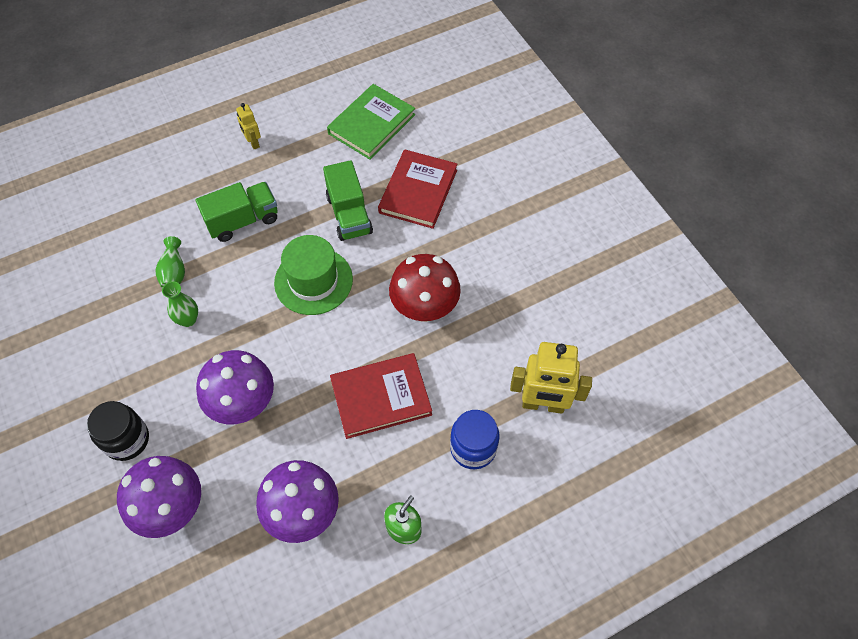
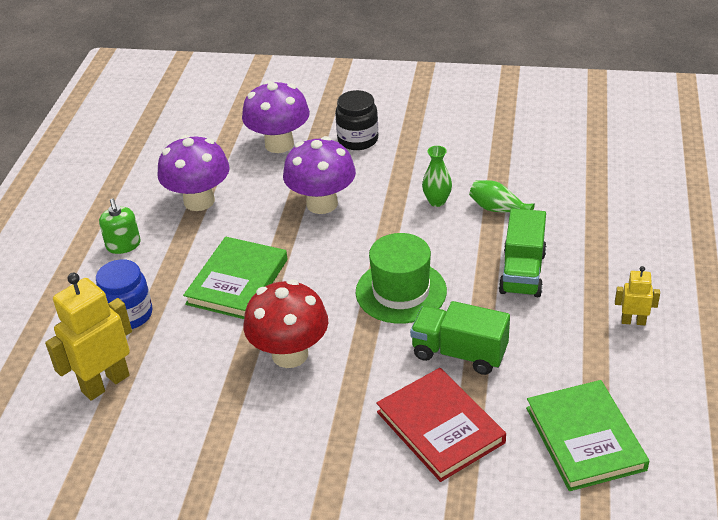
camera: 130 degrees right, 20 degrees down
(381, 397) = (237, 282): red book -> green book

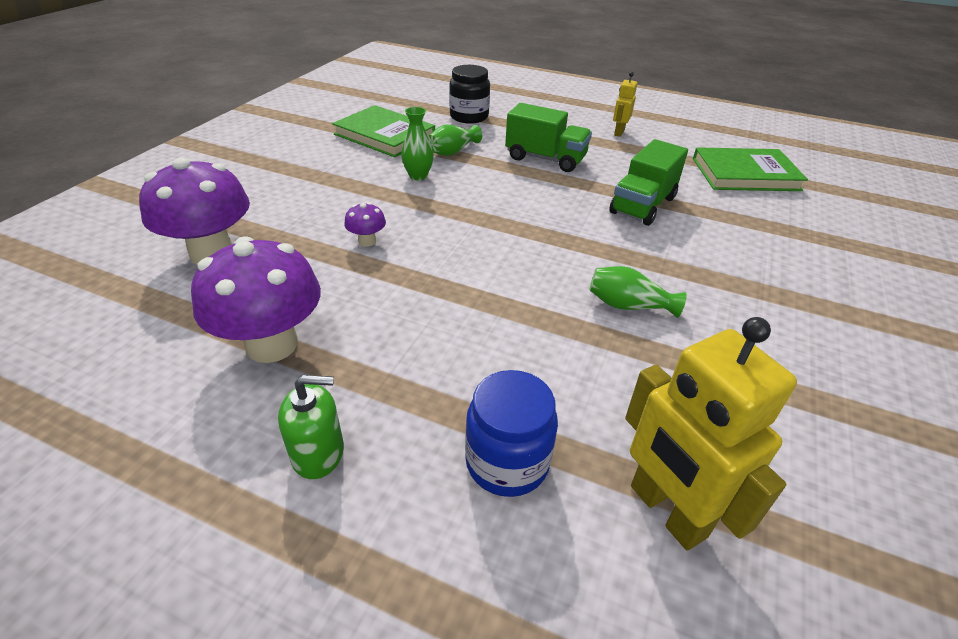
camera: 80 degrees left, 0 degrees up
(237, 282) = (479, 330): green book -> green book (384, 135)
(290, 354) = (628, 306): red mushroom -> green vase
(322, 204) = (367, 241): purple mushroom -> purple mushroom, size x0.44
(358, 140) = (267, 199): black jar -> black jar (469, 117)
(401, 291) = (546, 219): green hat -> none
(440, 427) = (739, 232): red book -> none

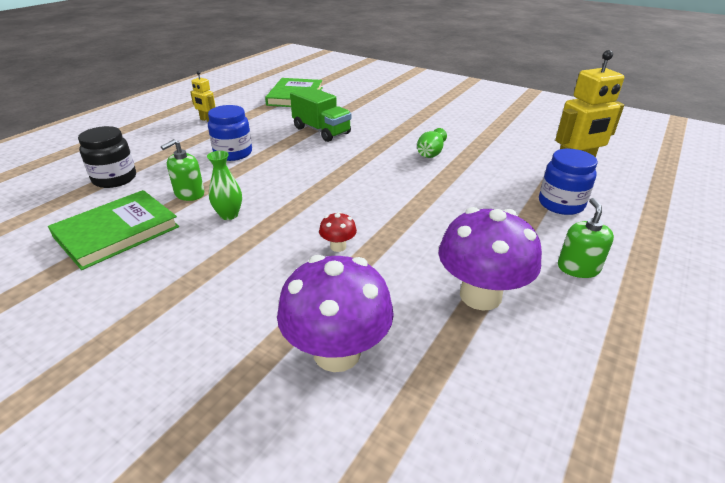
camera: 80 degrees left, 5 degrees down
(367, 241) = (338, 246): purple mushroom -> red mushroom
(452, 152) = (189, 194): green vase -> green soap dispenser
(545, 159) = (233, 153): green truck -> blue jar

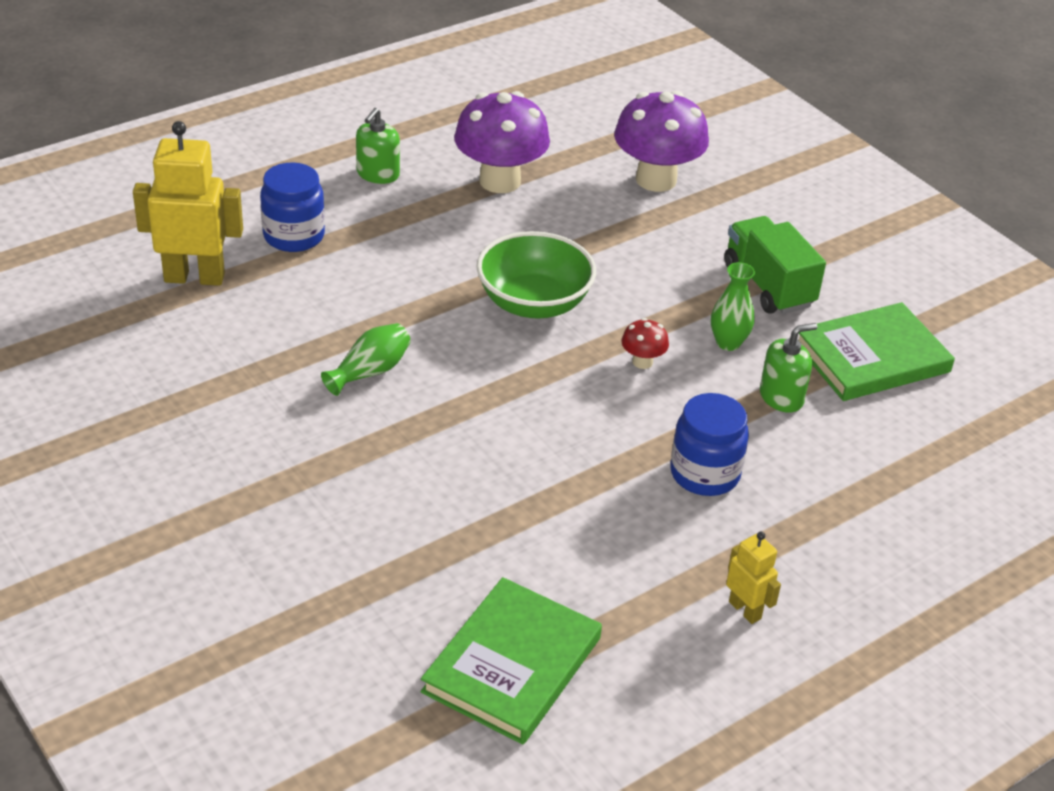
camera: 160 degrees left, 5 degrees up
(114, 179) = (901, 465): black jar -> none
(321, 131) = (519, 493): green truck -> green truck (768, 285)
(338, 246) = (608, 263): red mushroom -> red mushroom (642, 362)
(373, 205) = (533, 303): none -> green bowl

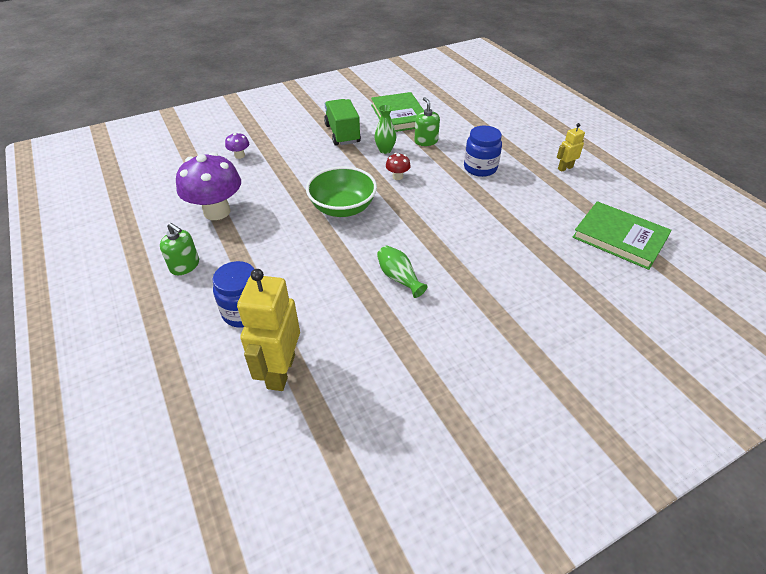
camera: 80 degrees left, 5 degrees up
(656, 180) = (239, 155): purple mushroom -> purple mushroom, size x0.44
(768, 285) = (342, 134): green truck -> green truck turned 90 degrees clockwise

